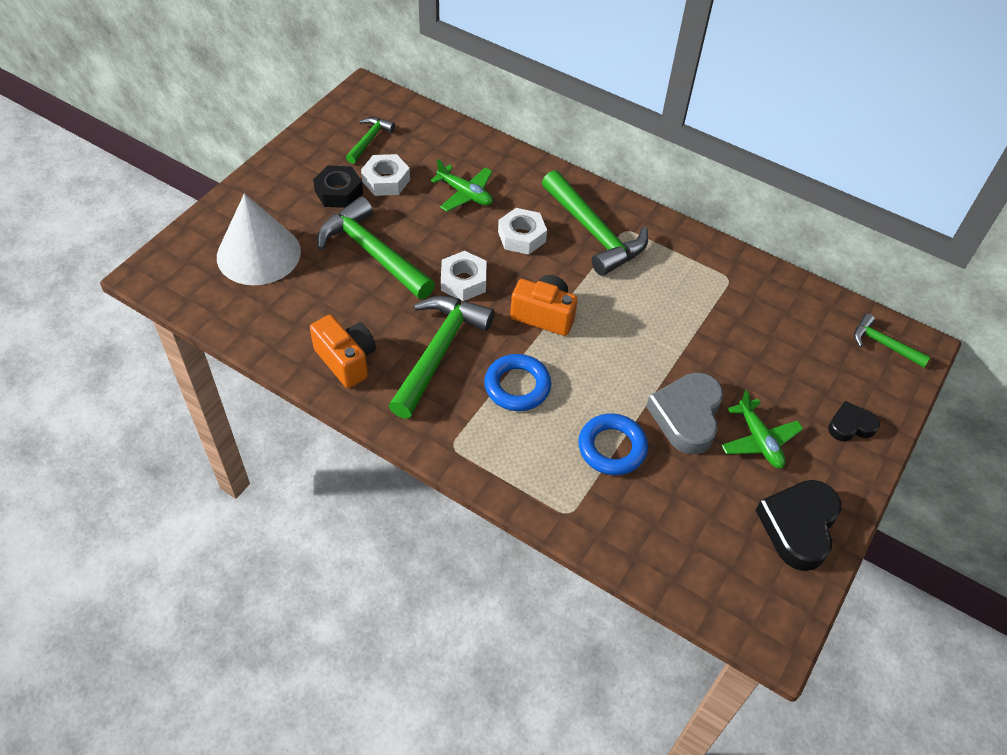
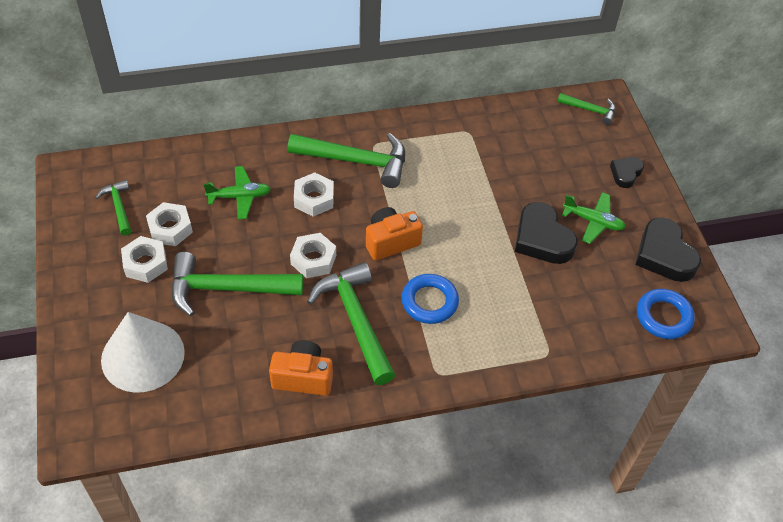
camera: 45 degrees left, 0 degrees up
(339, 192) = (145, 263): black nut -> white nut
(612, 448) = (525, 293): blue ring -> blue ring (663, 317)
(687, 416) = (542, 239): grey heart -> black heart
(883, 344) = (590, 110): green hammer -> green hammer turned 150 degrees counterclockwise

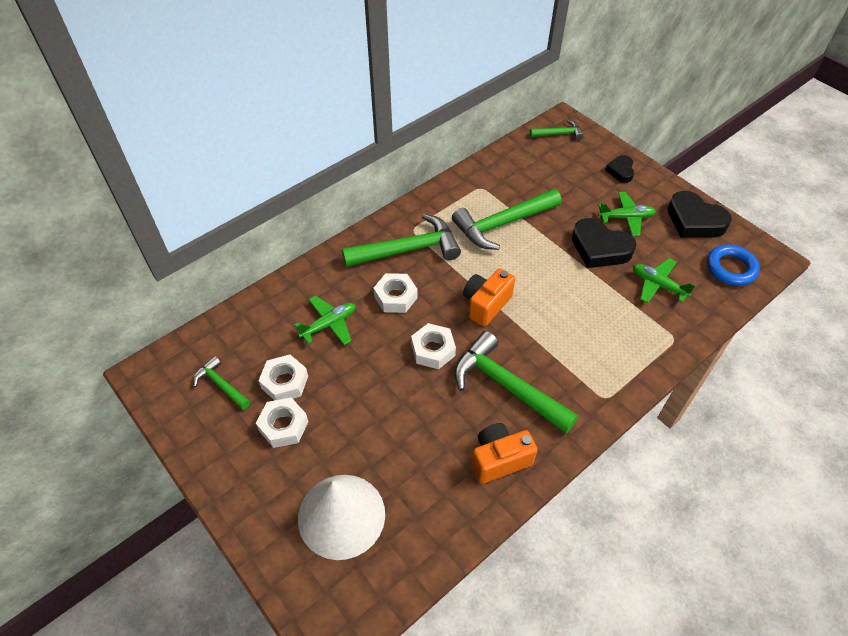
camera: 25 degrees left, 0 degrees up
(227, 288) = (375, 412): green hammer -> green hammer (502, 224)
(429, 302) = (553, 340): blue ring -> none
(573, 299) = (658, 285): none -> green plane

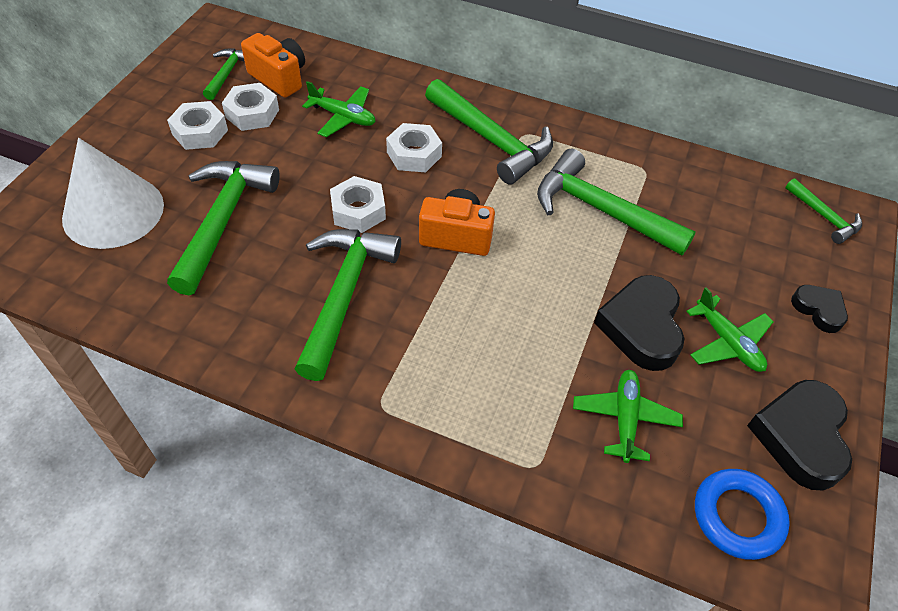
camera: 60 degrees right, 0 degrees up
(396, 438) = (223, 221): none -> green hammer
(499, 459) = (235, 321): orange camera -> orange camera (279, 78)
(620, 171) = (819, 310): black heart -> black heart turned 75 degrees clockwise

